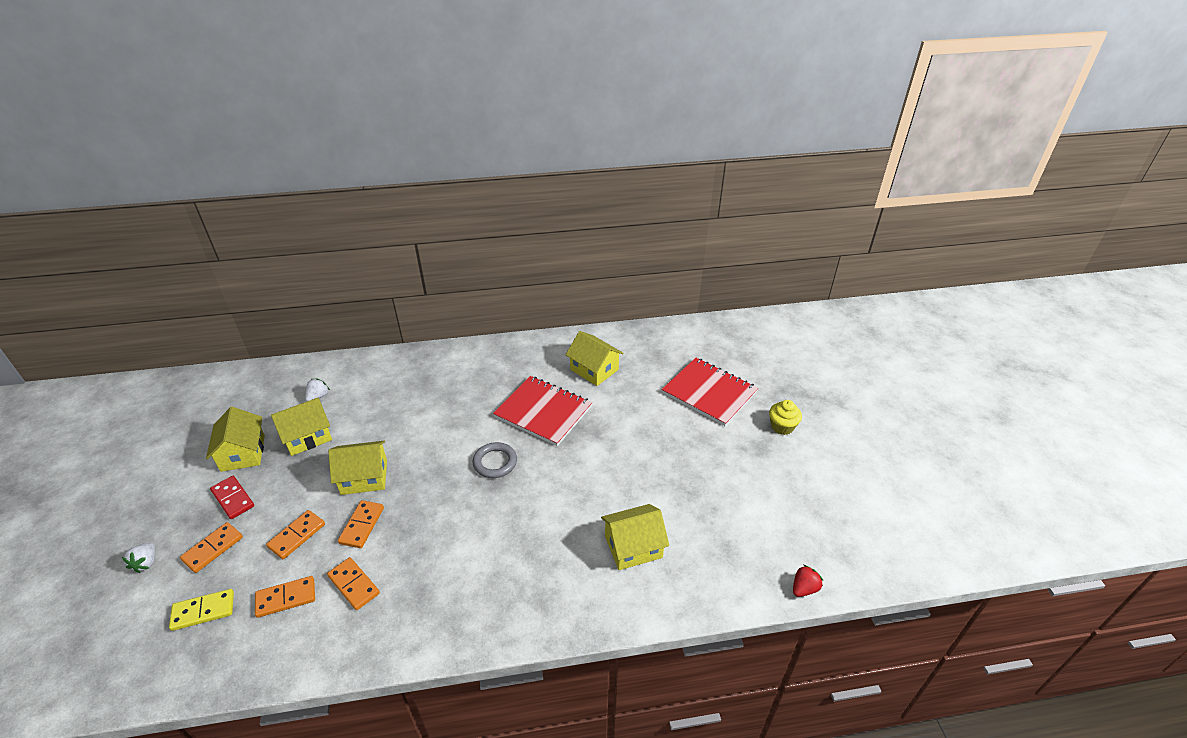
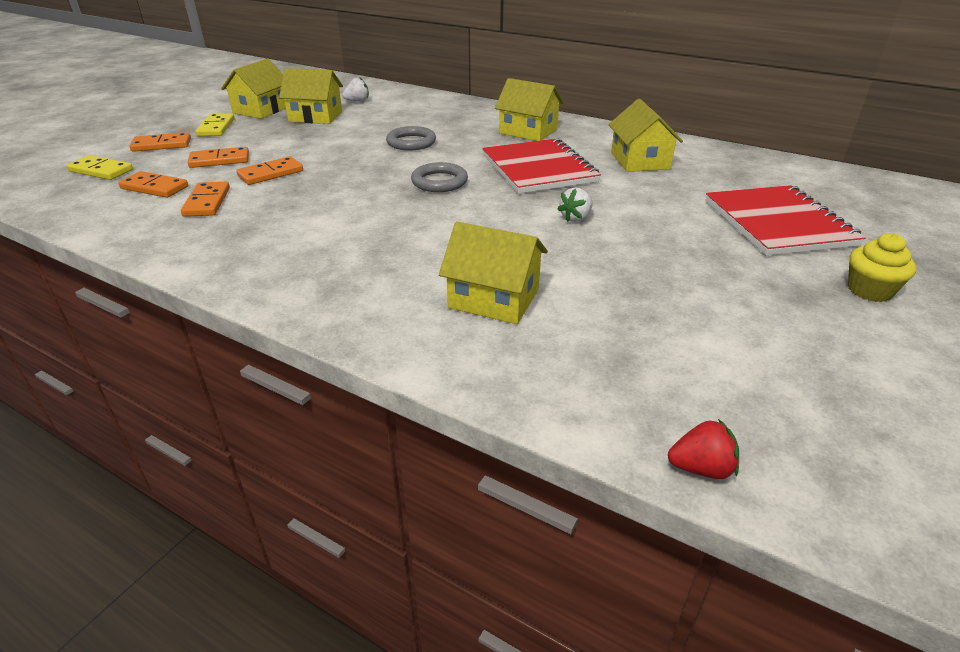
camera: 40 degrees right, 5 degrees down
(146, 563) = (118, 136): white strawberry -> white strawberry (576, 218)
(233, 499) = (216, 127): red domino -> yellow domino
(364, 477) = (318, 150): yellow house -> yellow house (528, 131)
(426, 429) = (411, 142): none -> grey ring

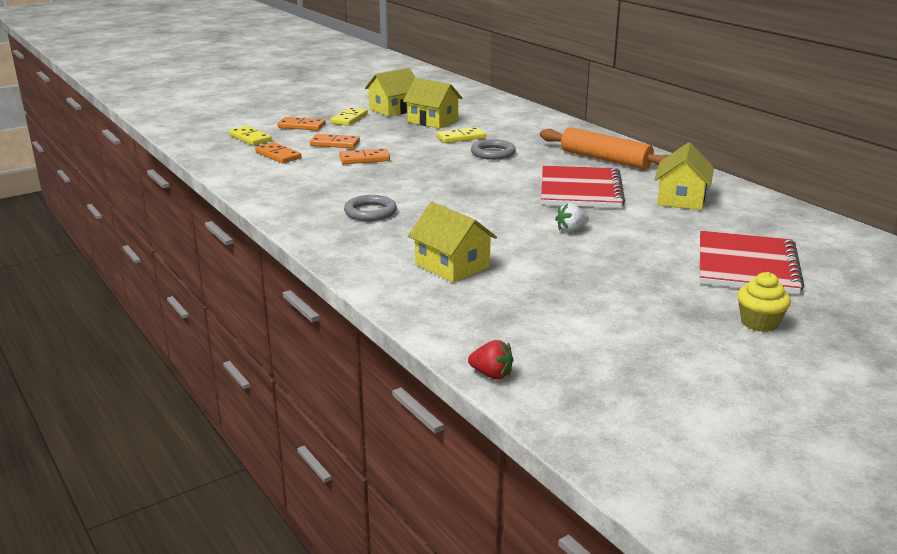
camera: 25 degrees right, 10 degrees down
(207, 202) = (306, 171): orange domino -> none
(357, 101) = (478, 113): white strawberry -> none
(362, 130) = (461, 137): none -> yellow domino
(439, 182) = (487, 186): grey ring -> grey ring (370, 212)
(528, 131) = (605, 159): yellow house -> orange rolling pin

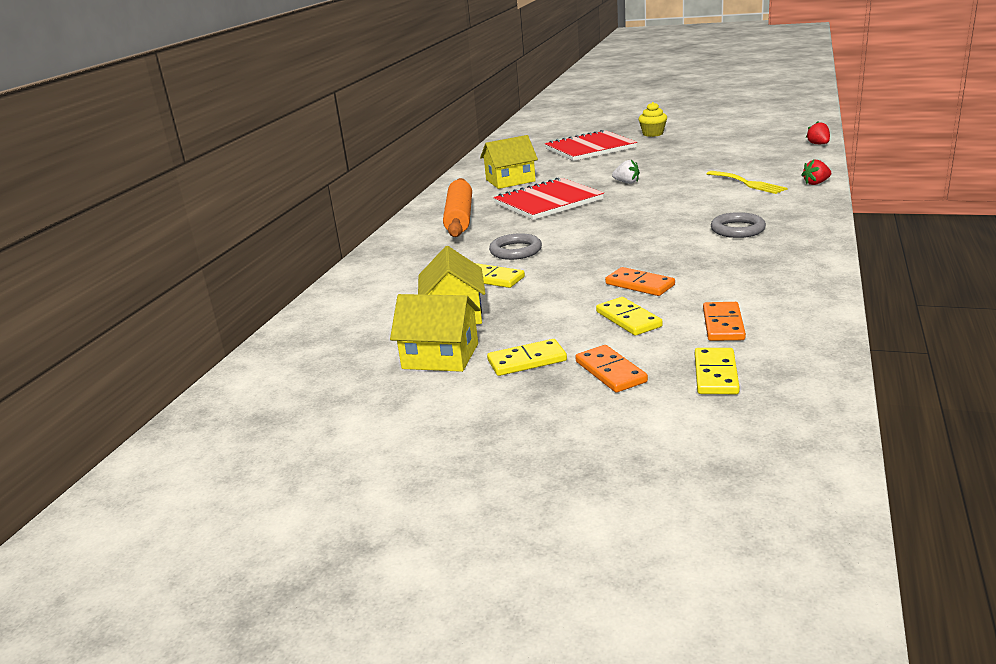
camera: 125 degrees left, 0 degrees up
(335, 143) = (628, 319): orange domino -> yellow domino
(382, 288) = (816, 183): none -> red strawberry
(452, 266) = (748, 183): yellow house -> yellow fork

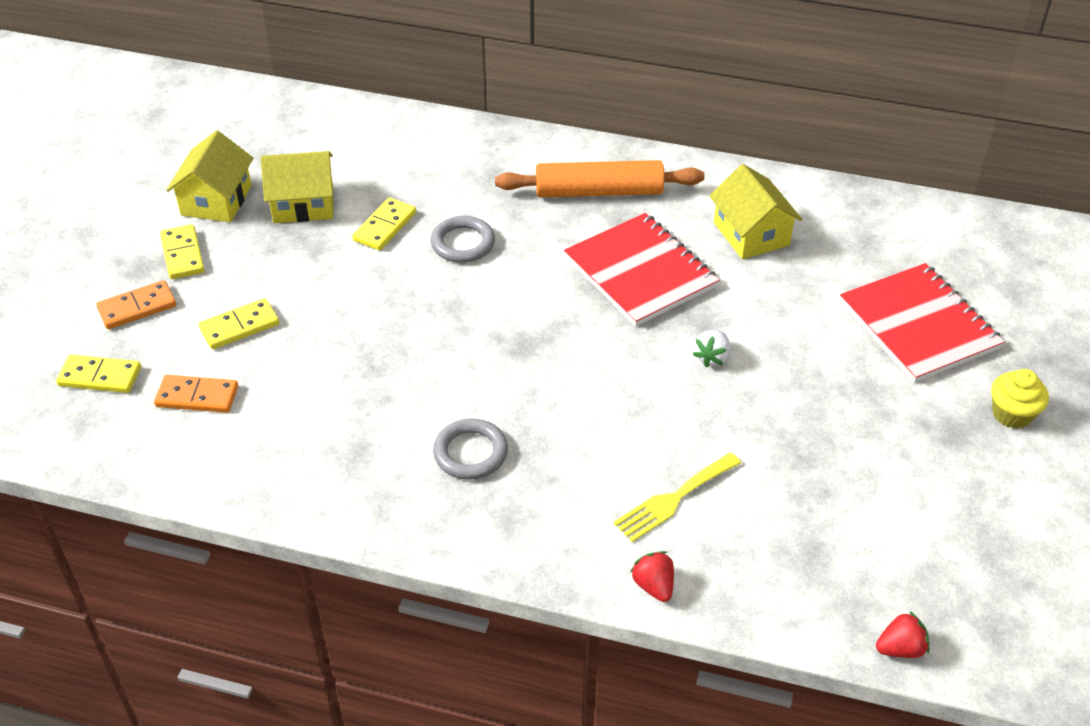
camera: 85 degrees right, 20 degrees up
(639, 285) = (323, 342): orange domino -> none

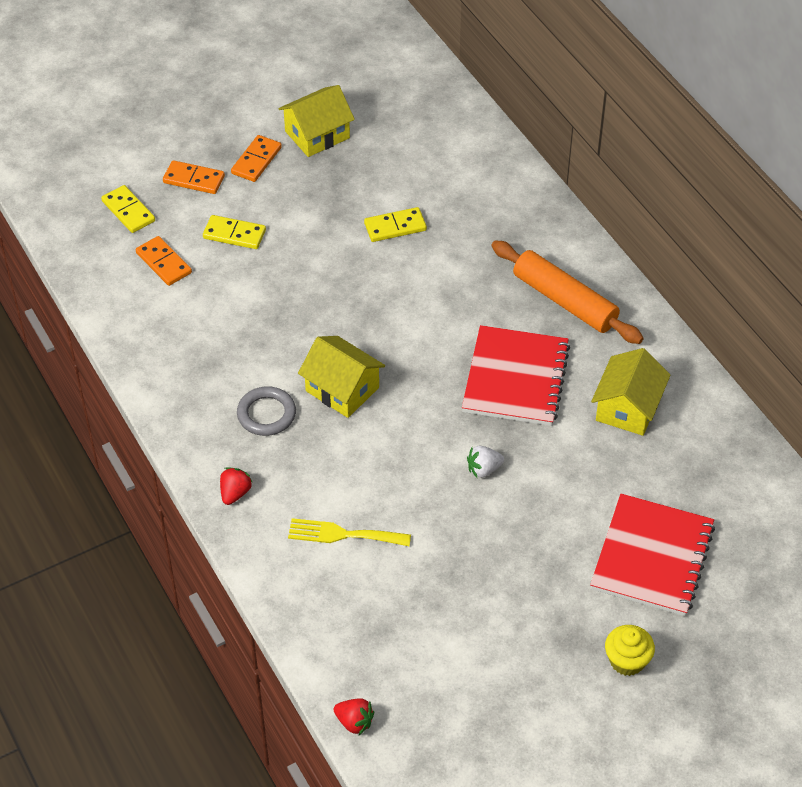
camera: 45 degrees right, 5 degrees up
(182, 254) = (256, 160): yellow domino -> orange domino
(303, 204) = (365, 174): yellow house -> yellow house (342, 389)
(463, 243) = (429, 274): grey ring -> none
(654, 586) = (267, 572): red strawberry -> red strawberry (235, 493)

